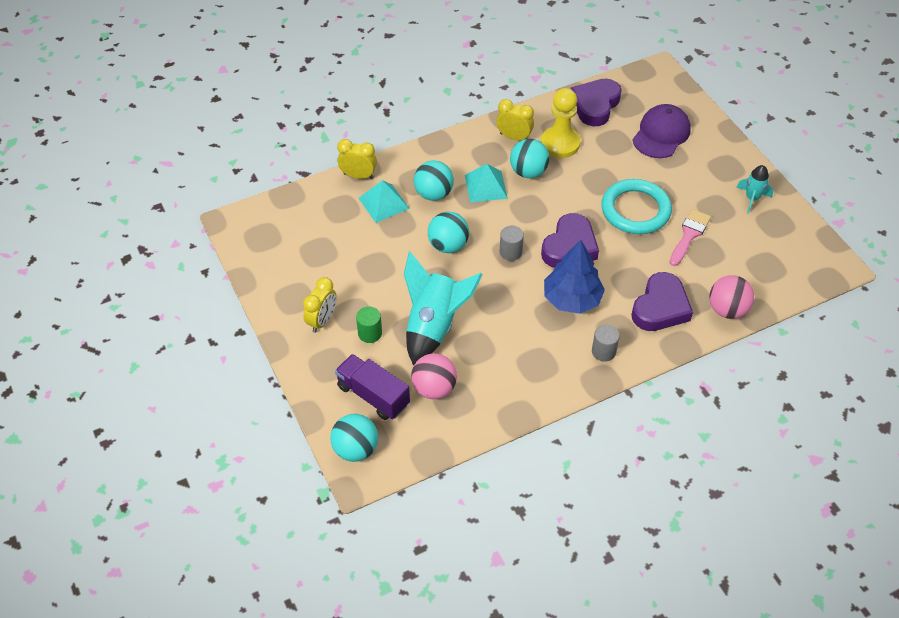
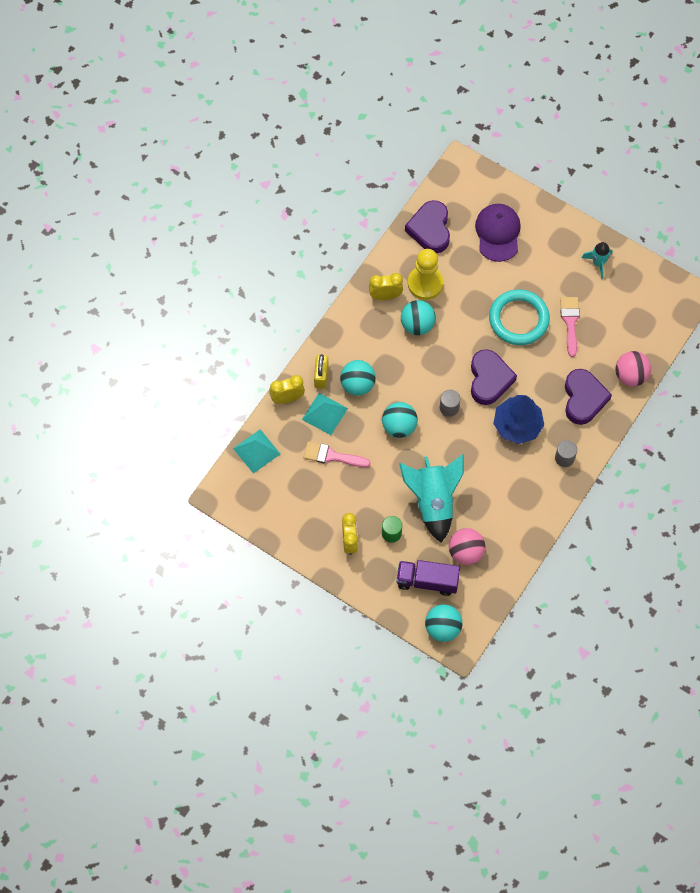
camera: 30 degrees left, 15 degrees up
(363, 240) = (331, 456): none -> pink brush
(404, 172) = (321, 376): none -> yellow padlock
(485, 186) = (393, 356): turquoise pyramid -> turquoise pyramid (256, 451)

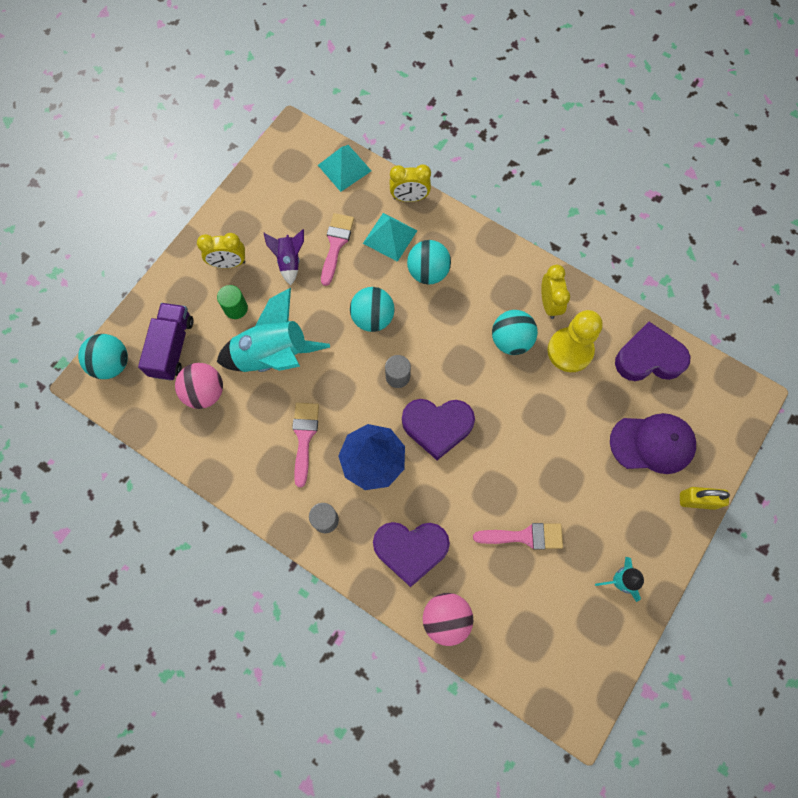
camera: 90 degrees right, 5 degrees up
(287, 398) = (409, 198): yellow clock -> yellow clock turned 105 degrees clockwise
(321, 376) = (438, 232): yellow padlock -> yellow padlock (697, 500)
(348, 492) = (289, 261): none -> purple rocket
(501, 475) = (304, 437): none -> pink brush
(518, 319) = (525, 467): turquoise ring -> none

